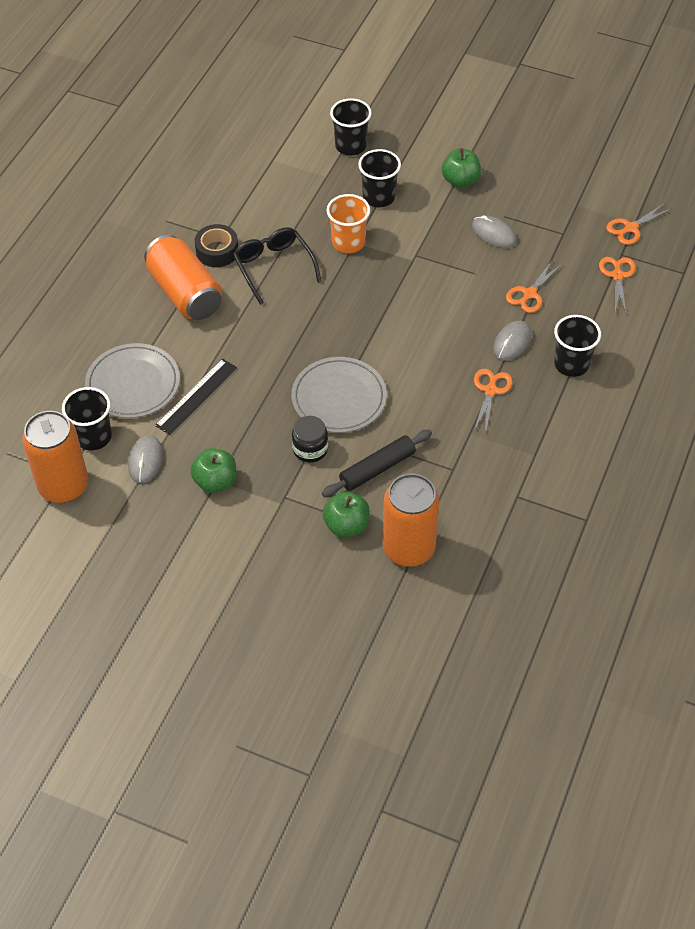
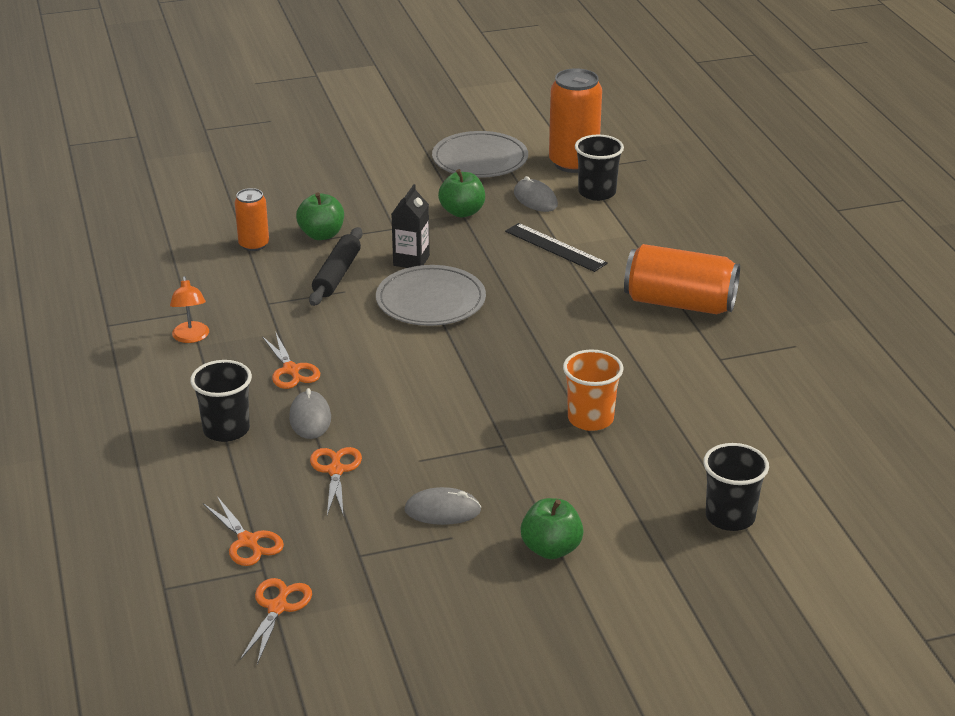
camera: 140 degrees right, 20 degrees down
(133, 384) = (619, 231): grey plate -> grey plate (480, 159)
(196, 396) = (555, 247): black ruler -> black ruler turned 45 degrees counterclockwise
(217, 251) = (705, 346): black tape -> none
(273, 267) = (632, 361): black glasses -> none
(310, 449) = (411, 260): black jar -> black carton
(378, 197) = (620, 479): black cup -> none
(408, 548) = (254, 244): orange can -> orange can, size x0.57
(534, 466) = (191, 337): none -> orange lamp

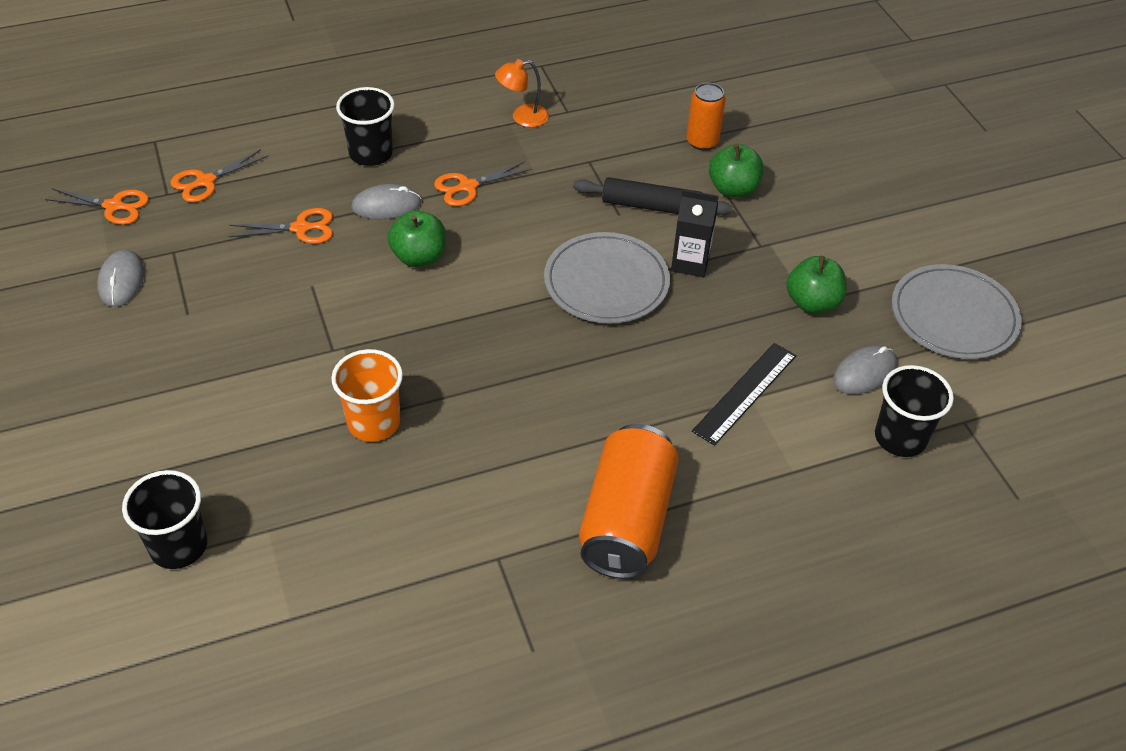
camera: 85 degrees right, 15 degrees up
(442, 510) = (229, 305): grey mouse -> grey mouse (121, 281)
(551, 549) = (154, 387): green apple -> green apple (419, 257)
(573, 163) = (977, 413): orange can -> none

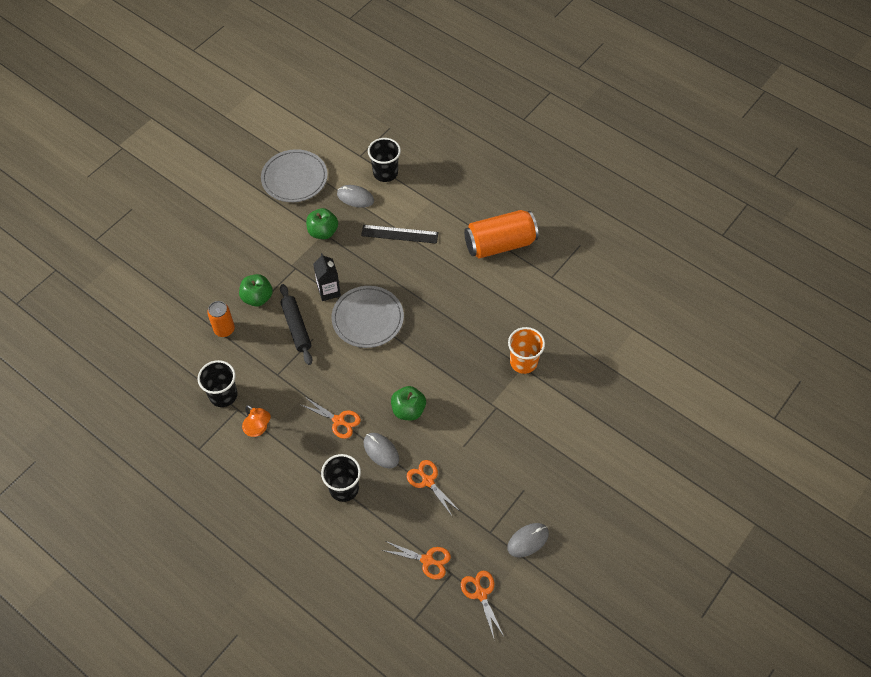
camera: 120 degrees left, 10 degrees up
(178, 546) = (639, 391): black cup -> black cup (223, 395)

